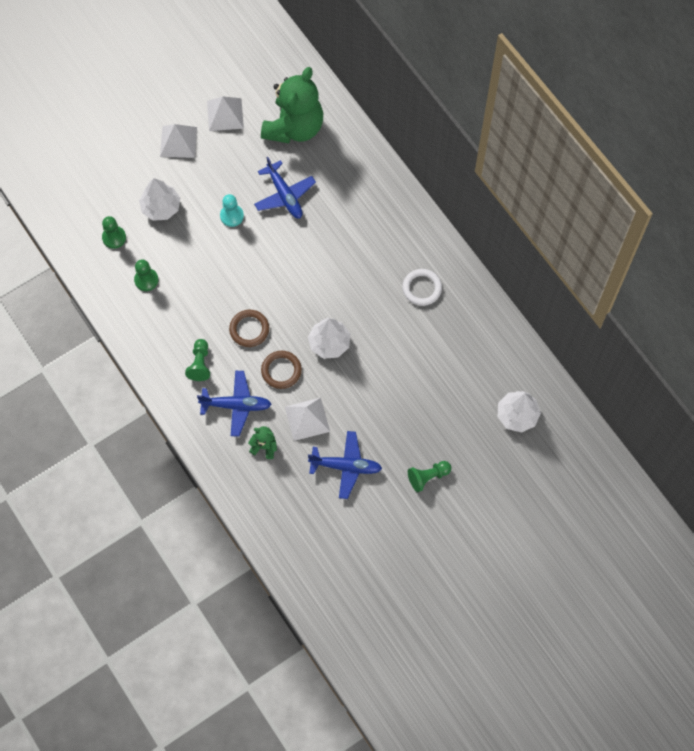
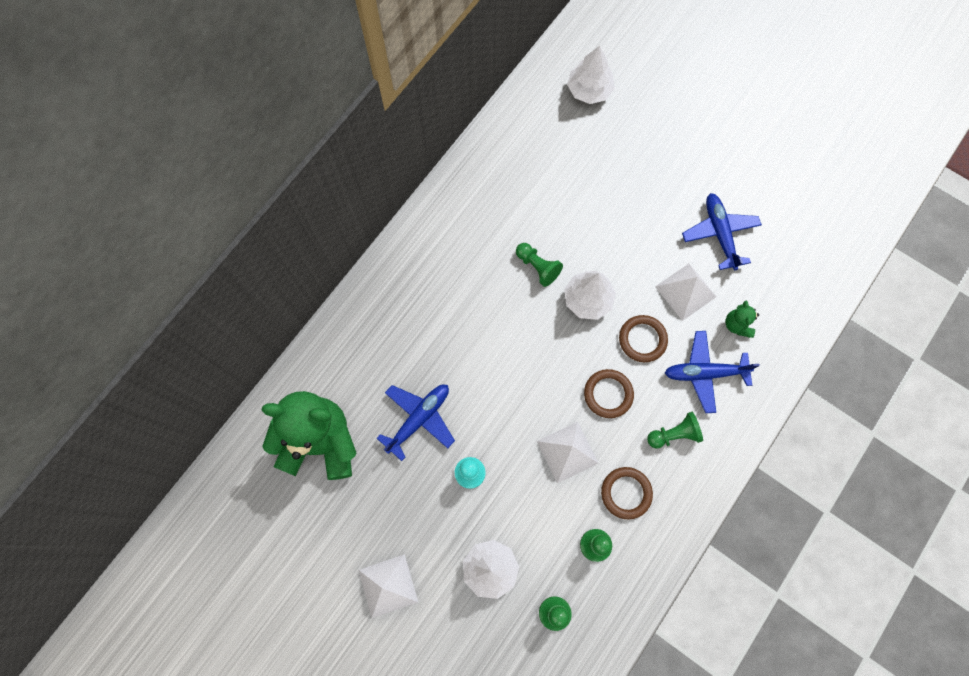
camera: 110 degrees left, 5 degrees up
(172, 314) = (626, 493): none -> brown ring
(225, 114) = (328, 539): white pyramid -> white pyramid (567, 452)
(236, 405) = (704, 373): blue plane -> blue plane turned 75 degrees counterclockwise
(422, 288) = (482, 225): white ring -> none
(428, 477) = (693, 151): green pawn -> green pawn (537, 267)

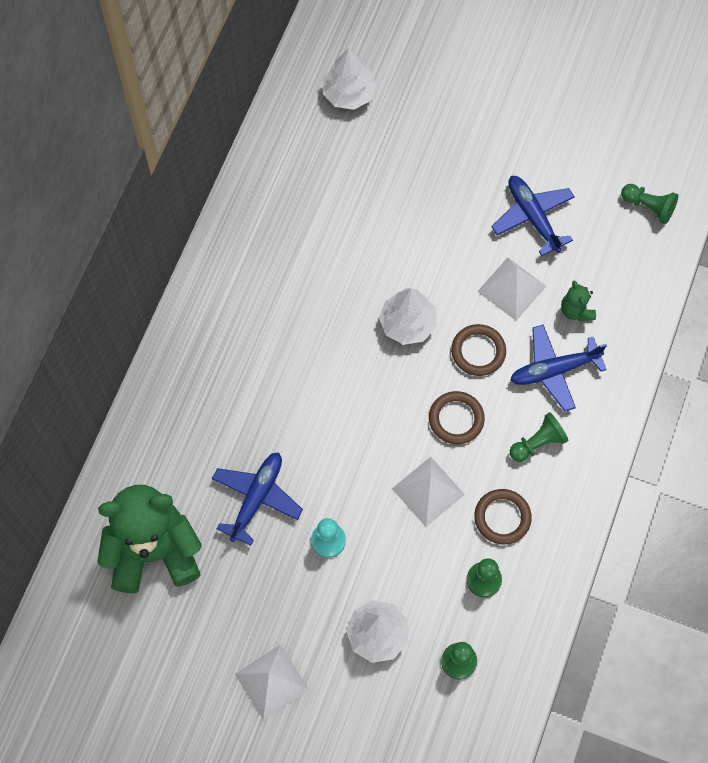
camera: 15 degrees left, 5 degrees down
(537, 267) = (343, 302): green pawn -> green pawn (648, 207)

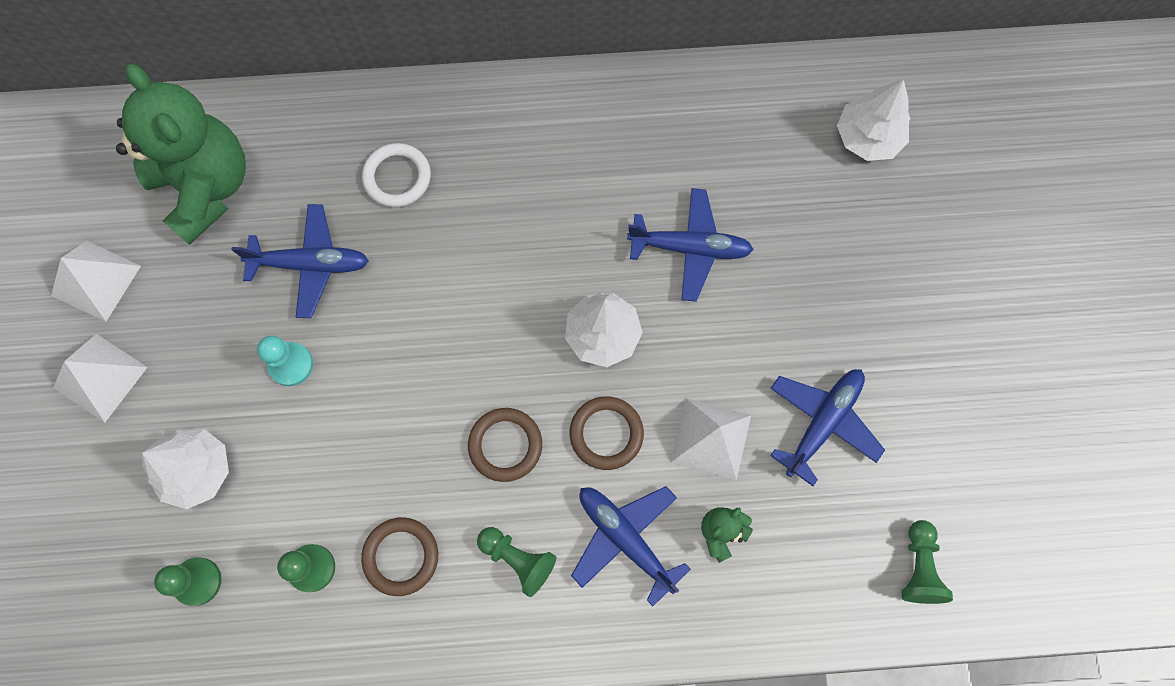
camera: 65 degrees right, 5 degrees up
(218, 411) = (397, 177): none -> white ring
(372, 240) = (690, 248): none -> blue plane
(428, 491) = (398, 452): white pyramid -> white pyramid (96, 280)

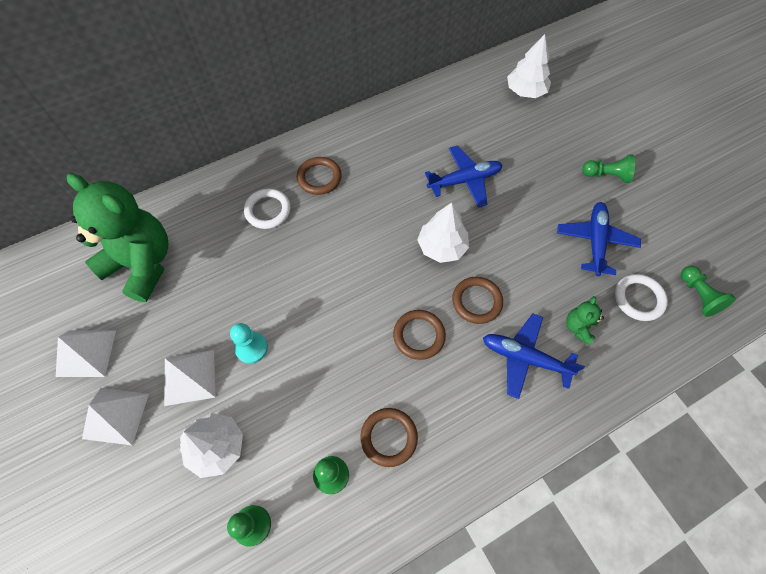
camera: 25 degrees left, 10 degrees down
(311, 264) = (236, 281): blue plane -> none
(489, 156) = (319, 178): none -> brown ring
(518, 559) = (466, 402): green pawn -> green pawn (606, 175)
(711, 438) = (539, 277): white pyramid -> white pyramid (189, 377)
(830, 532) = (638, 299): none -> white ring

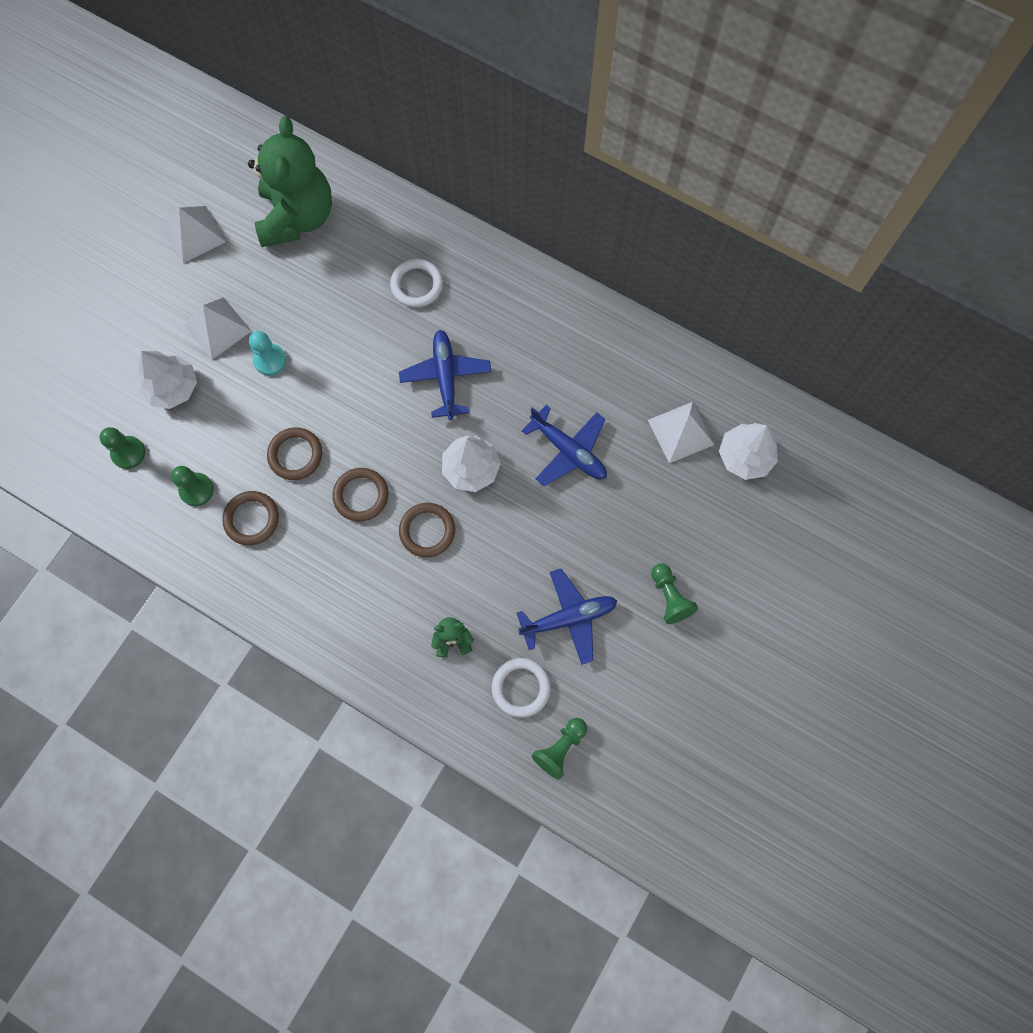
camera: 60 degrees right, 10 degrees up
(116, 415) = (157, 295): white pyramid -> white pyramid (681, 432)
(319, 178) = (484, 308): brown ring -> brown ring (295, 455)
(524, 358) = (391, 602): blue plane -> blue plane (445, 377)

